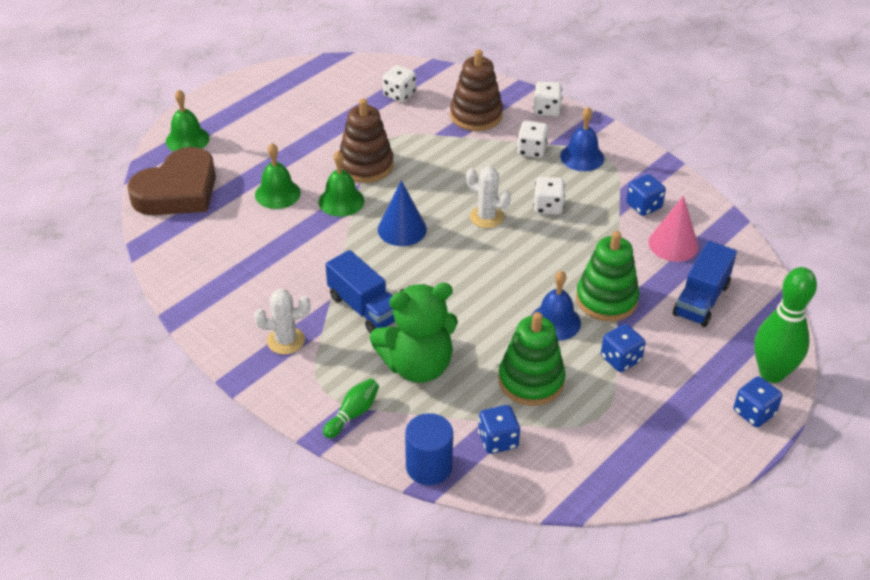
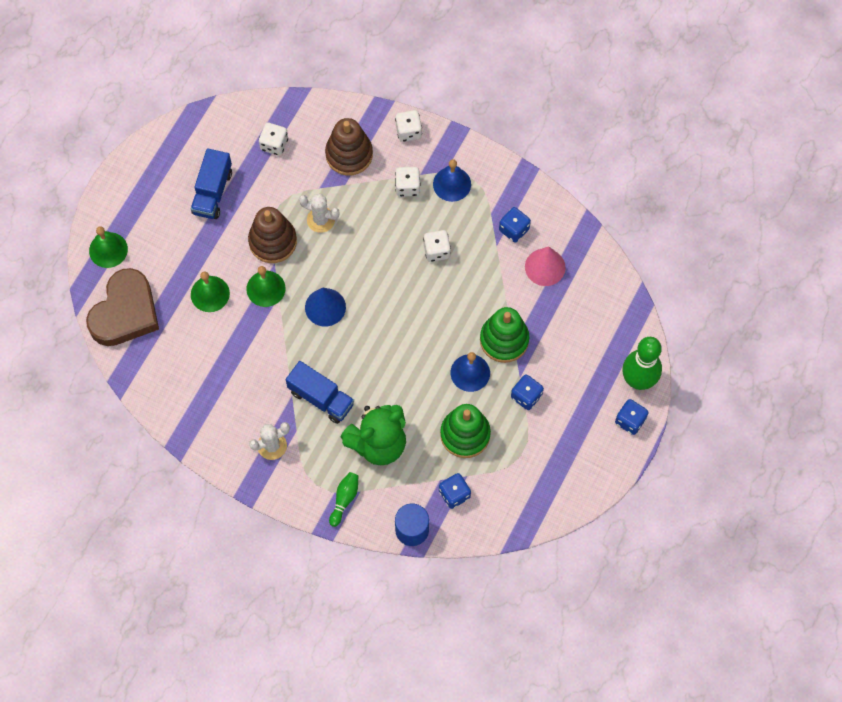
camera: 15 degrees left, 25 degrees up
(486, 217) = (390, 275): white cactus -> white cactus (321, 220)
(701, 300) = (576, 321): blue truck -> blue truck (212, 192)

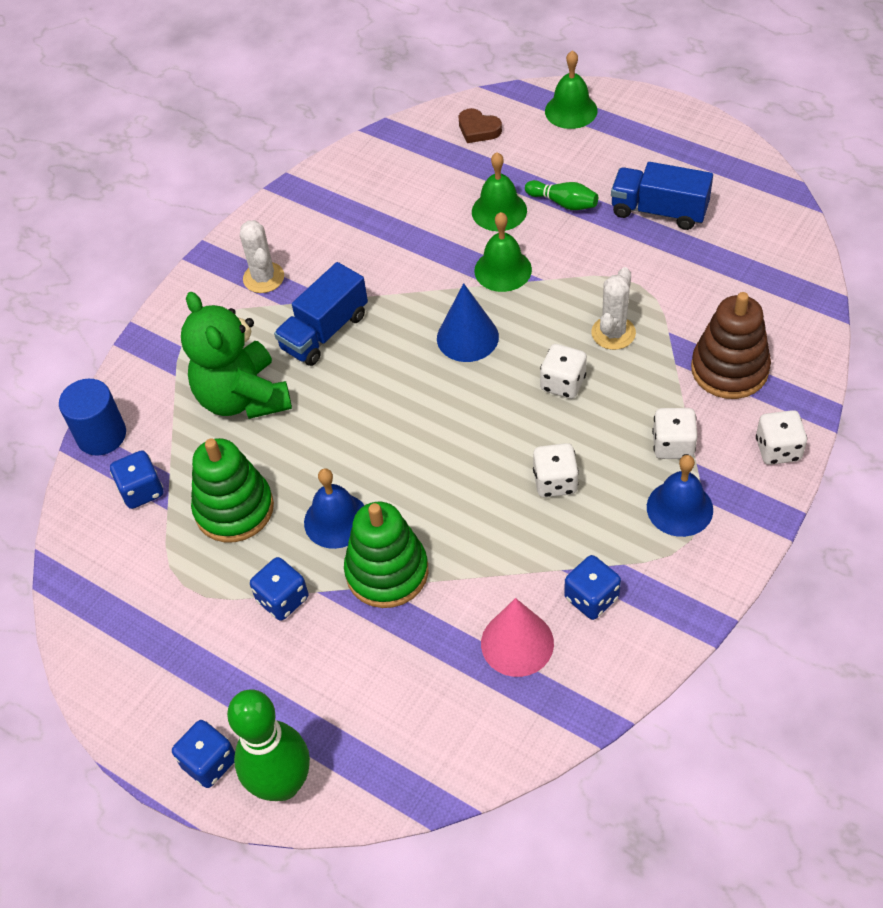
camera: 100 degrees right, 15 degrees down
(125, 312) = (478, 129): brown heart -> brown heart, size x0.43
(273, 241) = (578, 277): brown stacking toy -> none
(274, 144) = (742, 278): white dice -> white dice (563, 383)
(344, 499) = (167, 357): green bowling pin -> green bowling pin (563, 203)

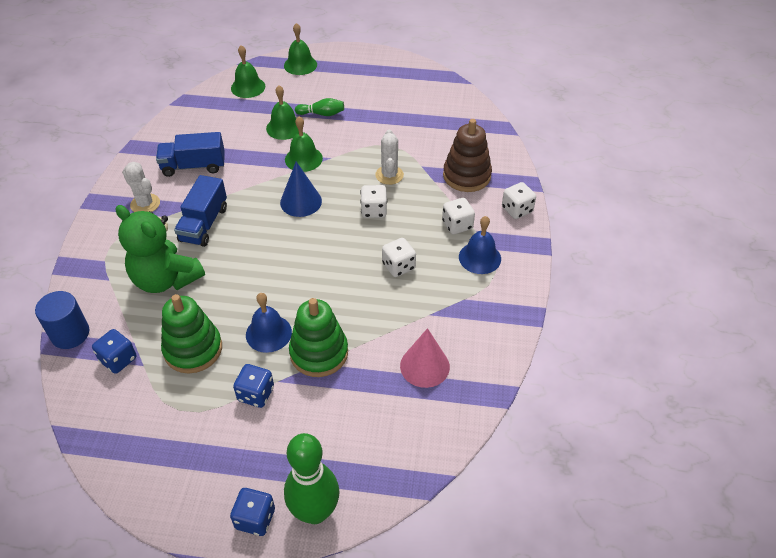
camera: 30 degrees left, 5 degrees down
(478, 129) = (248, 87): brown heart -> green bell
(591, 598) = (456, 324): blue dice -> none
(659, 211) = (381, 104): blue truck -> blue truck (194, 166)

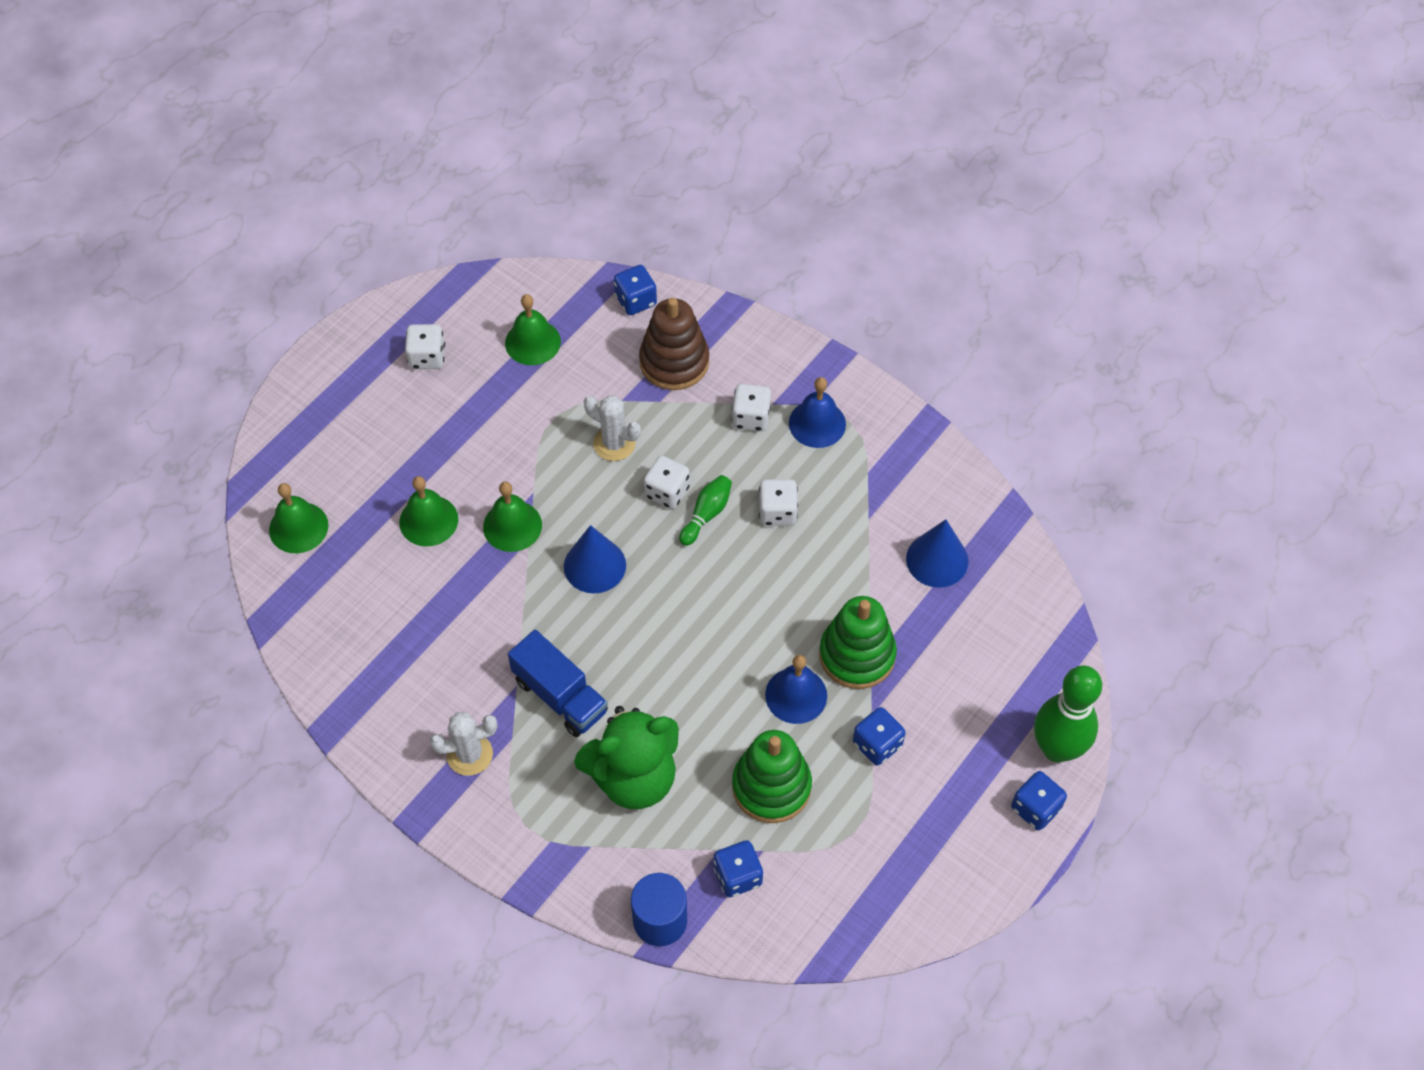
camera: 60 degrees left, 10 degrees up
(194, 166) = (431, 665): blue truck -> none
(300, 65) = (296, 438): green bell -> green bell (532, 342)
(322, 114) = (433, 462): green bowling pin -> green bowling pin (706, 514)
(424, 366) = (937, 560): pink cone -> blue cone
(494, 143) = (636, 300): none -> blue dice
(517, 210) = (767, 344): white dice -> white dice (427, 357)

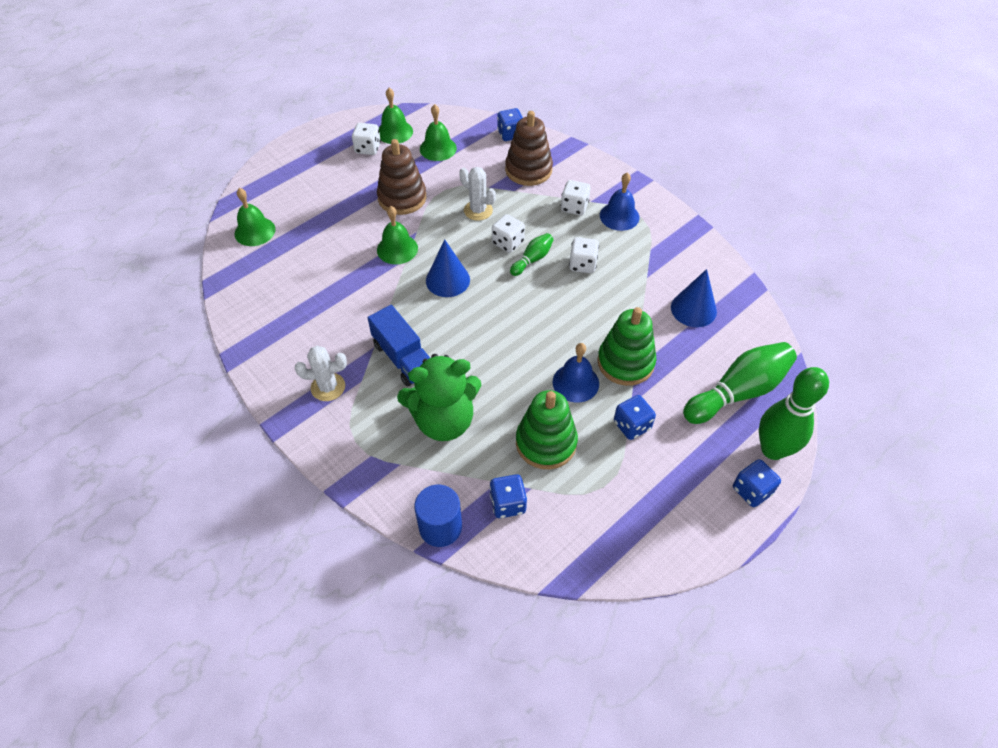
camera: 10 degrees right, 5 degrees down
(428, 520) = (342, 238): green bell -> green bell (395, 132)
(499, 438) = (402, 198): none -> brown stacking toy
(1007, 675) = (738, 392): none -> green bowling pin

